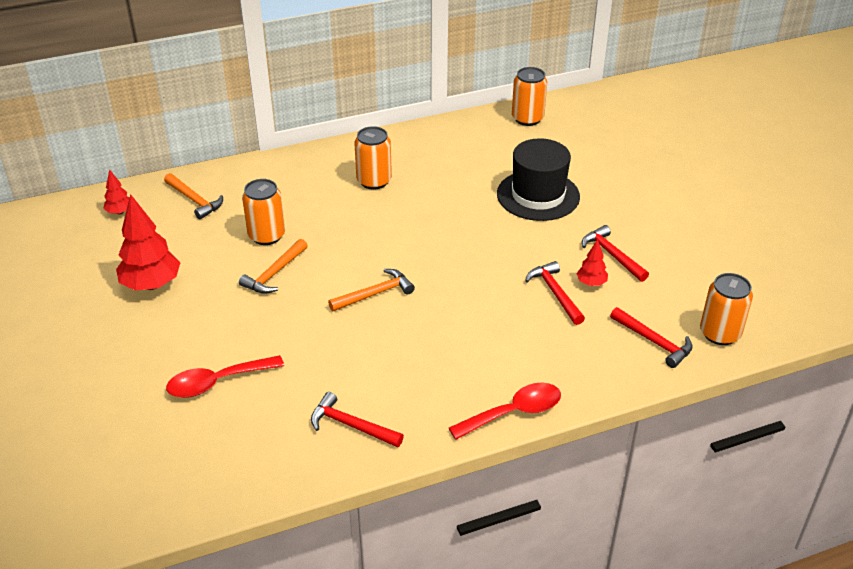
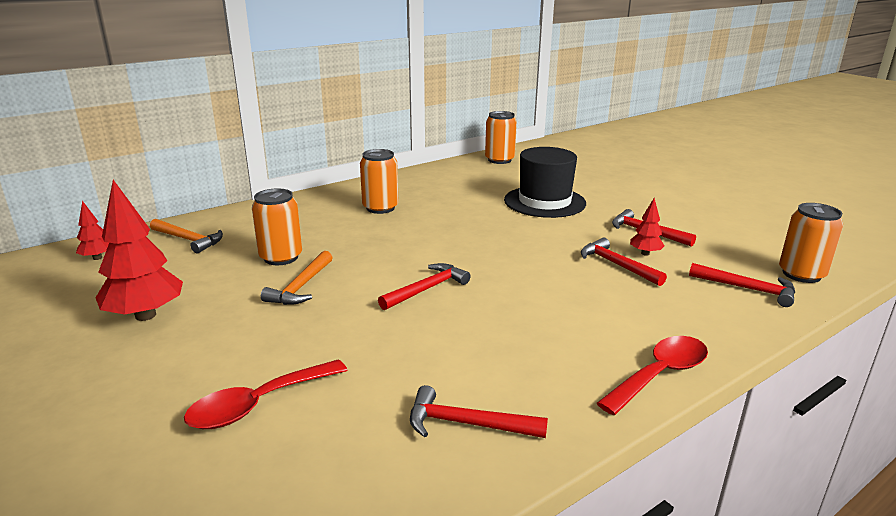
camera: 15 degrees left, 15 degrees down
(375, 294) = (427, 289): orange hammer -> red hammer

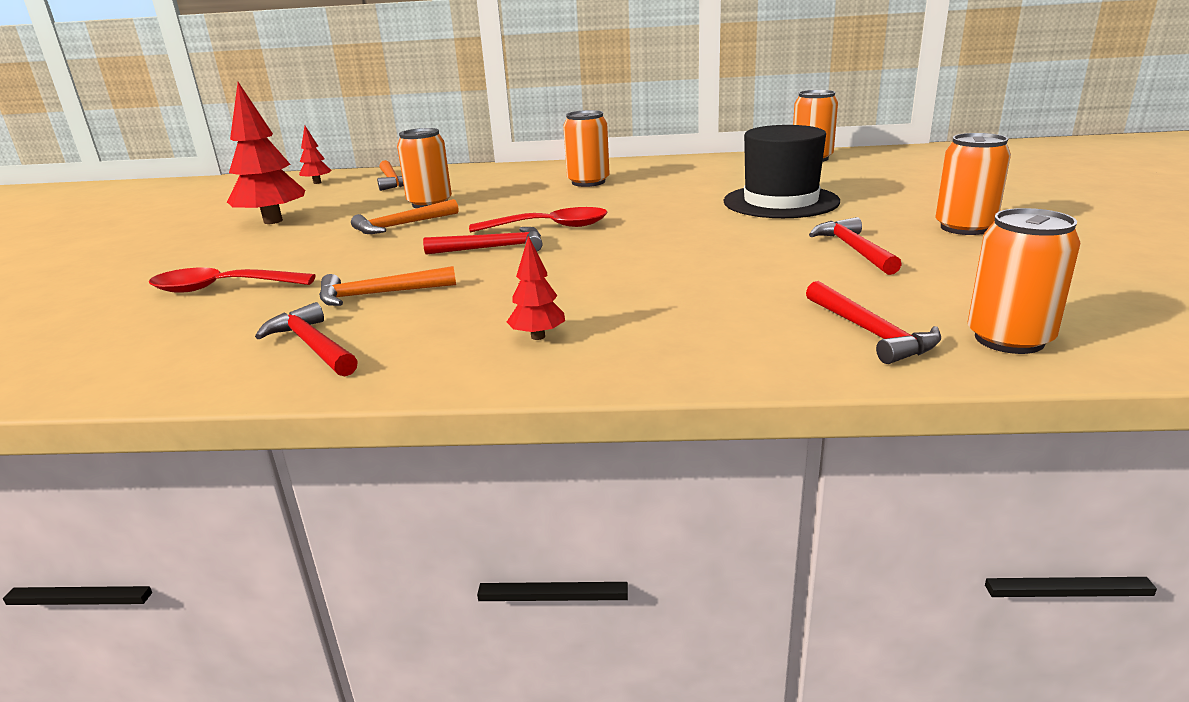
camera: 40 degrees right, 0 degrees up
(422, 359) = (379, 294): none -> orange hammer
(617, 265) = (737, 271): red hammer -> none
(645, 253) = (801, 268): red tree -> red tree (538, 336)
(660, 374) = (558, 371): red spoon -> red spoon (550, 227)
(669, 203) = (964, 228): none -> orange can

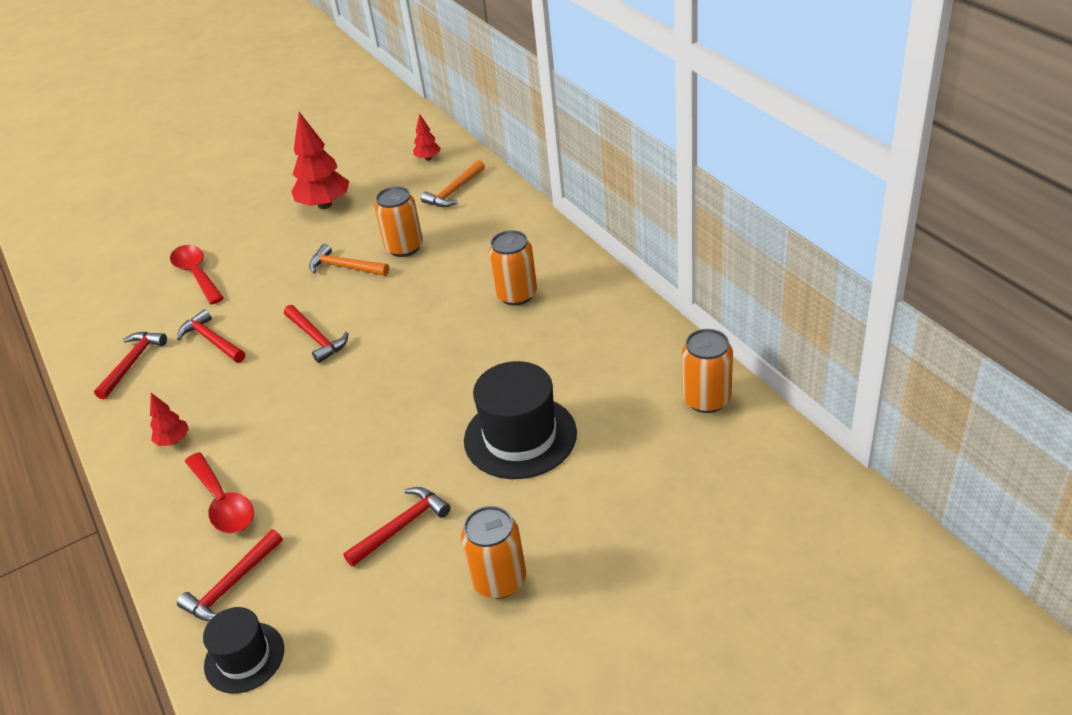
camera: 60 degrees right, 15 degrees up
(379, 294) = (212, 340): orange hammer -> red hammer
(550, 227) = (377, 340): red spoon -> red spoon (223, 503)
(1009, 339) = (244, 657): orange can -> black hat

